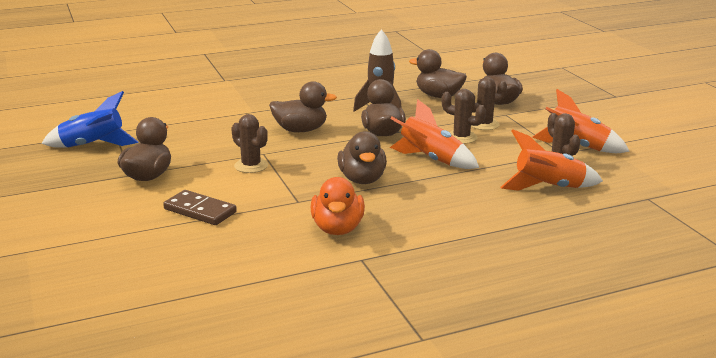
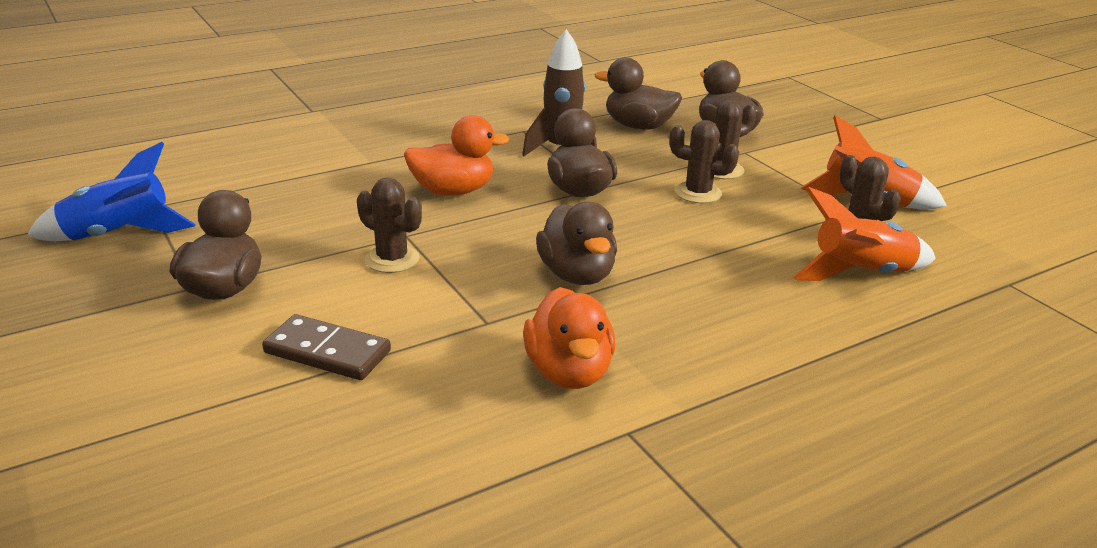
camera: 10 degrees left, 5 degrees up
(301, 130) = (453, 191): brown duck -> orange duck
(430, 159) = (667, 233): orange rocket -> none

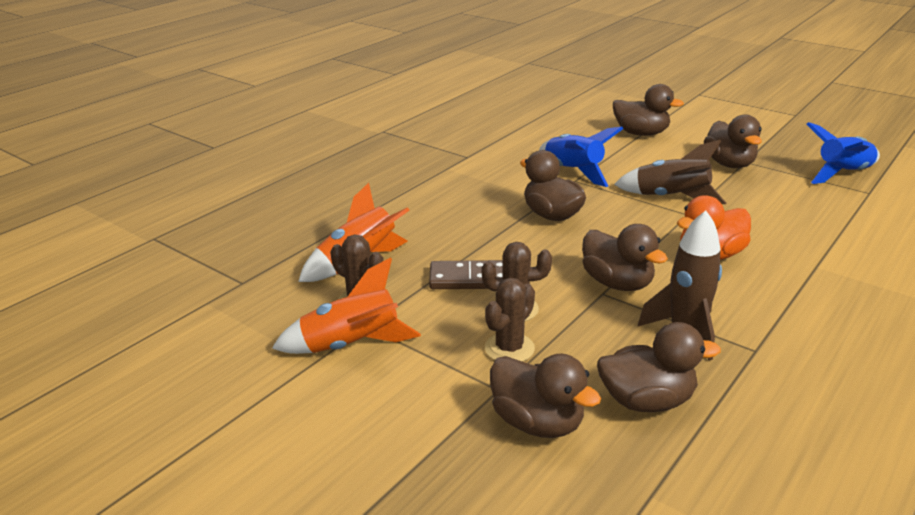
camera: 160 degrees right, 0 degrees up
(239, 398) = (641, 133): none -> brown duck
(327, 352) = (632, 153): brown domino -> brown domino (470, 278)
(392, 259) = (671, 198): brown cactus -> brown rocket
(471, 339) = (573, 171): none -> blue rocket
(568, 372) = (511, 170): orange duck -> none

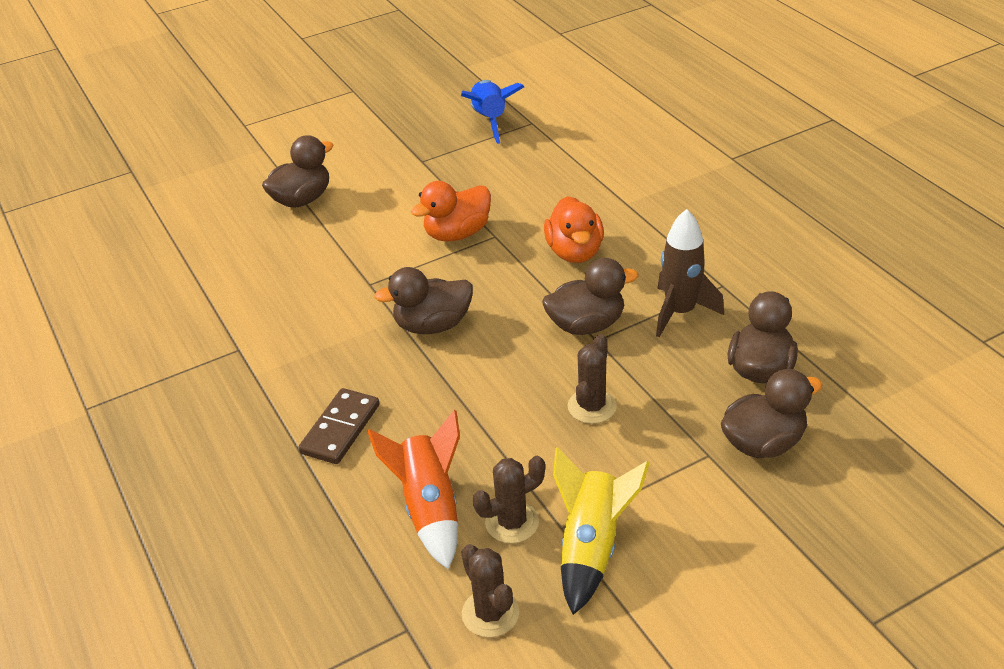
camera: 65 degrees left, 10 degrees up
(351, 345) = (591, 547): orange rocket -> yellow rocket
(470, 278) = (519, 424): brown domino -> brown domino (340, 429)
(509, 348) = (653, 429): brown cactus -> brown cactus (490, 613)
(573, 171) = (349, 278): blue rocket -> none
(671, 198) = (457, 234): brown rocket -> orange duck
(729, 164) = (419, 172): brown duck -> none

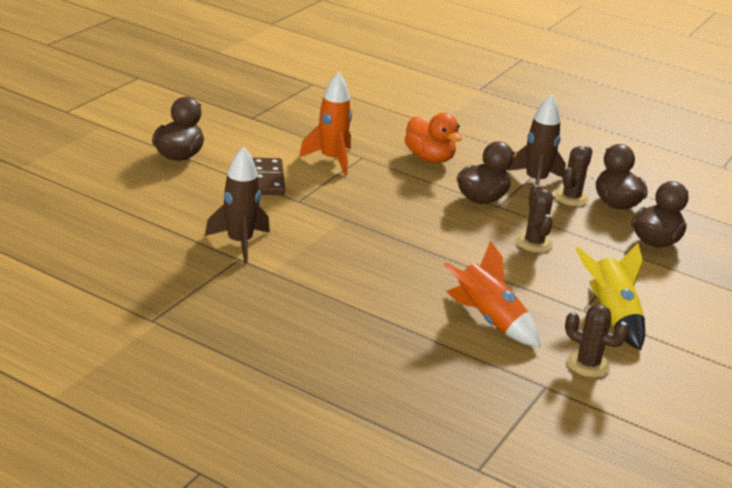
camera: 35 degrees left, 10 degrees down
(258, 328) = (240, 243): none -> brown rocket
(340, 429) = (375, 290): brown domino -> brown domino (267, 179)
(432, 325) = (375, 217): brown duck -> none
(457, 234) = (331, 160): orange duck -> orange rocket
(489, 120) = (277, 85): blue rocket -> none
(512, 522) = (550, 315): brown cactus -> brown cactus (571, 198)

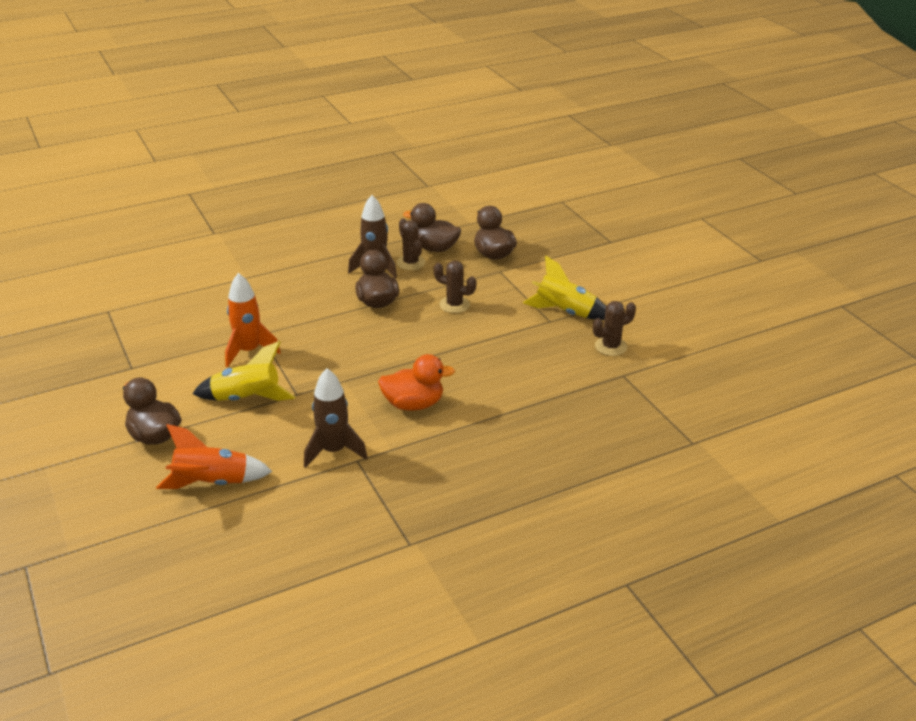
camera: 55 degrees left, 5 degrees up
(267, 179) = (247, 398): brown domino -> yellow rocket
(429, 158) = (296, 301): orange duck -> orange duck (413, 404)
(488, 320) = (533, 366): orange rocket -> orange rocket (212, 483)

